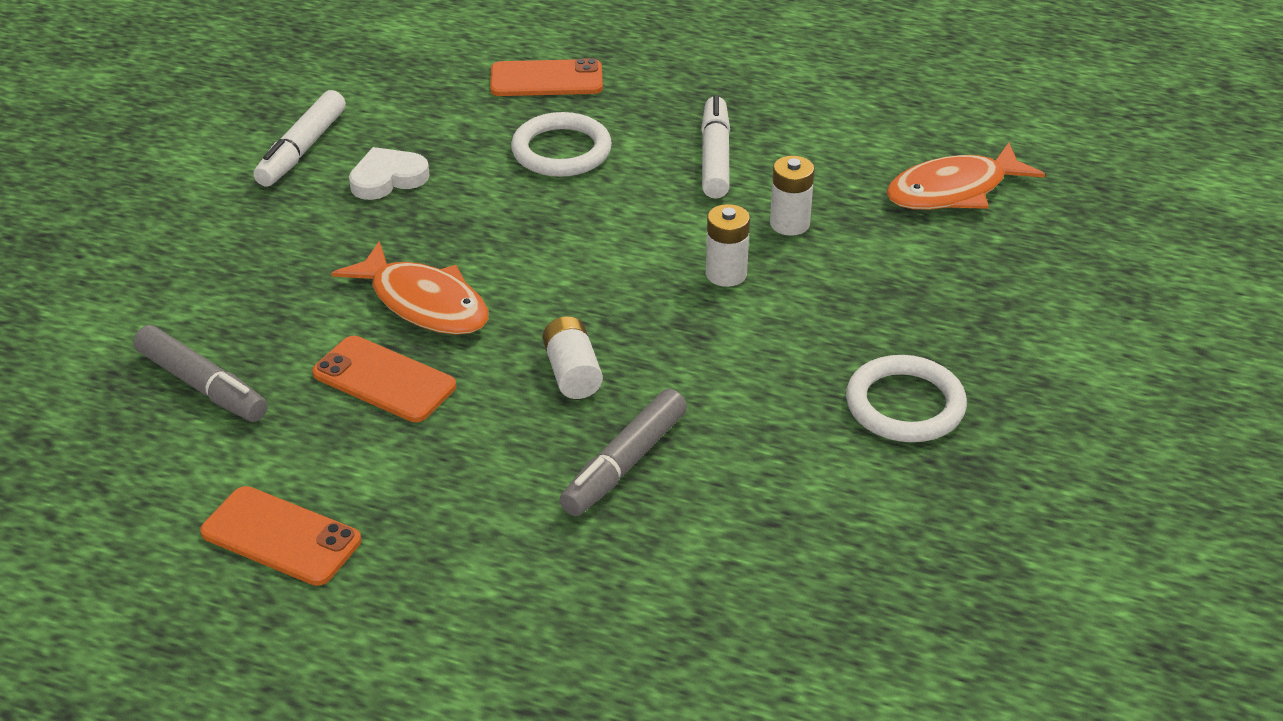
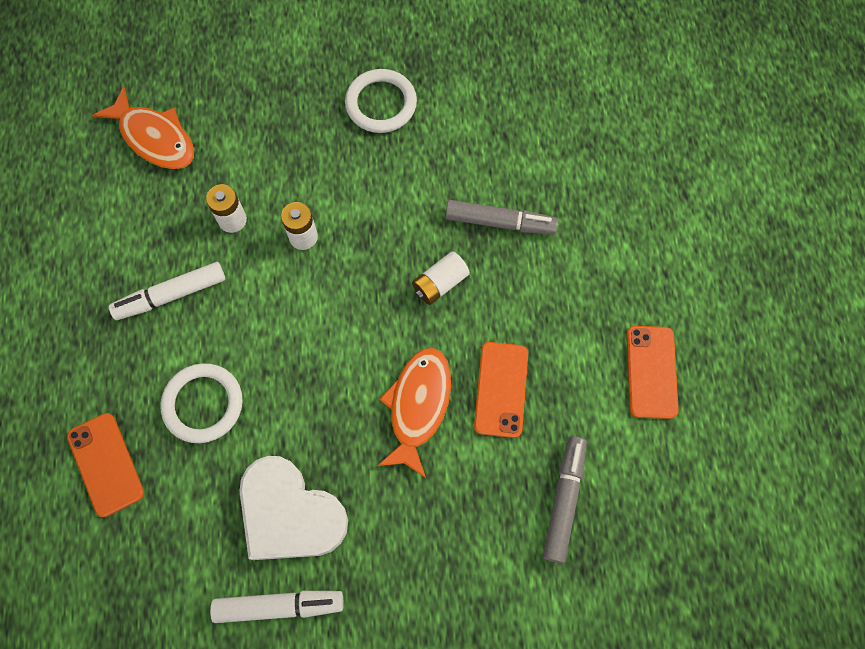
camera: 115 degrees left, 30 degrees up
(388, 178) = (290, 513): white heart -> white heart, size x1.76

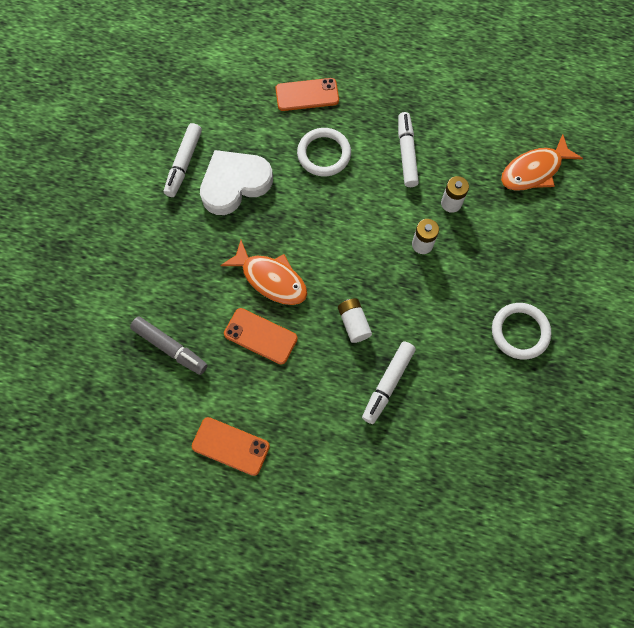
camera: 110 degrees right, 0 degrees up
(500, 222) = (388, 384): grey marker -> white marker

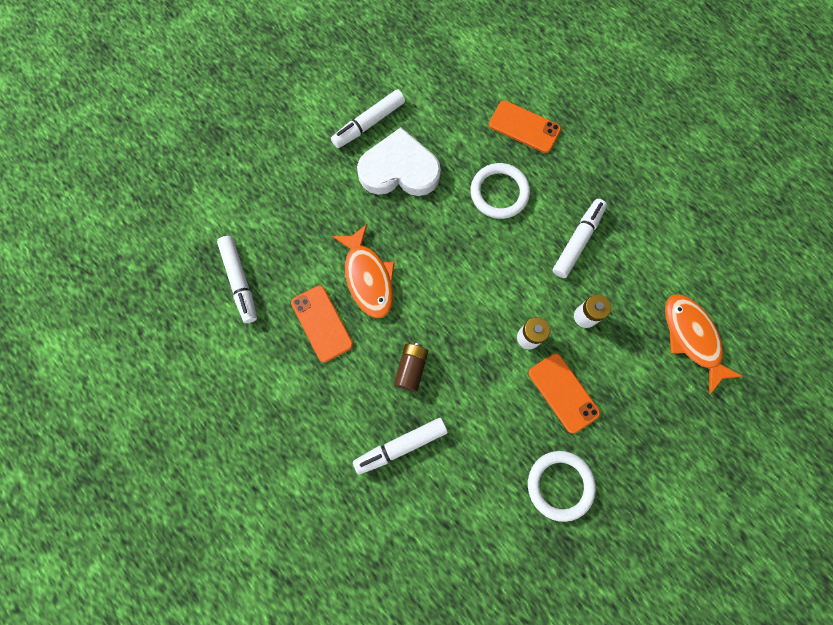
camera: 35 degrees right, 5 degrees up
(170, 348) = (240, 281): grey marker -> white marker
(230, 446) = (226, 404): orange phone -> orange phone (563, 393)
(354, 323) = (411, 368): white battery -> brown battery
(534, 170) = (692, 338): orange fish -> orange fish turned 60 degrees clockwise

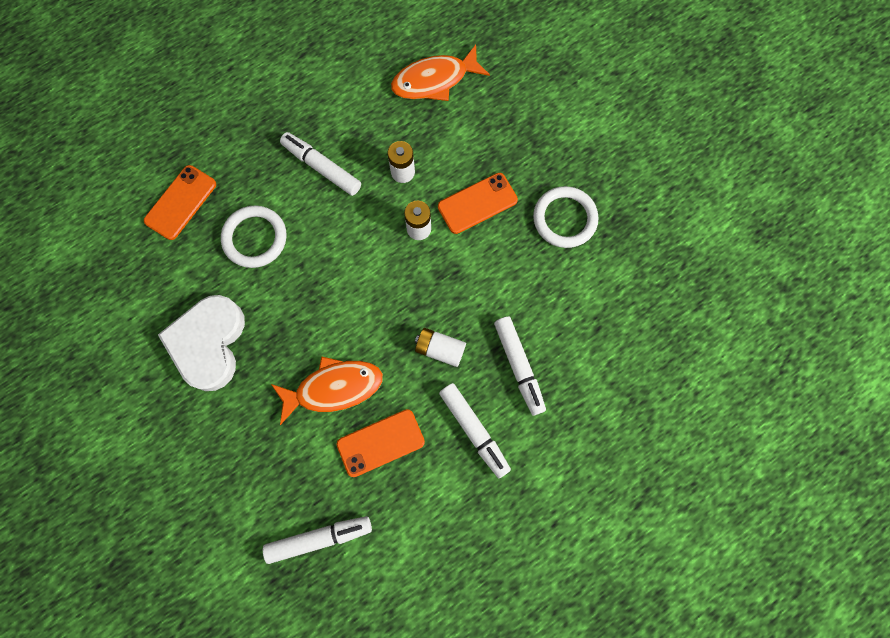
camera: 85 degrees left, 0 degrees up
(369, 123) = (142, 374): white marker -> white marker (474, 430)
(411, 368) = (440, 349): brown battery -> white battery

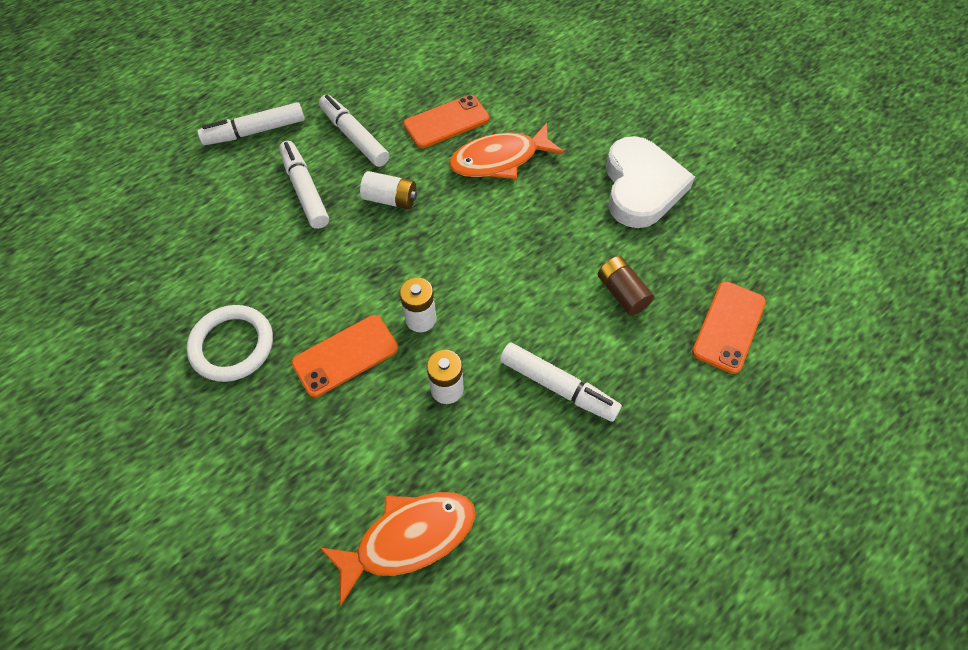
camera: 175 degrees right, 15 degrees down
(255, 238) = (622, 293): white ring -> brown battery
(319, 538) = (494, 58): white marker -> white marker (255, 131)

